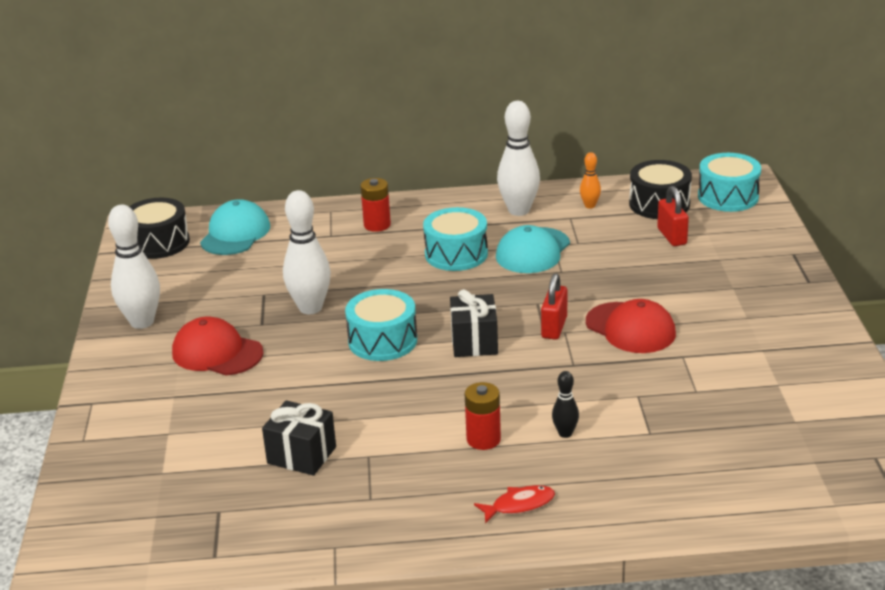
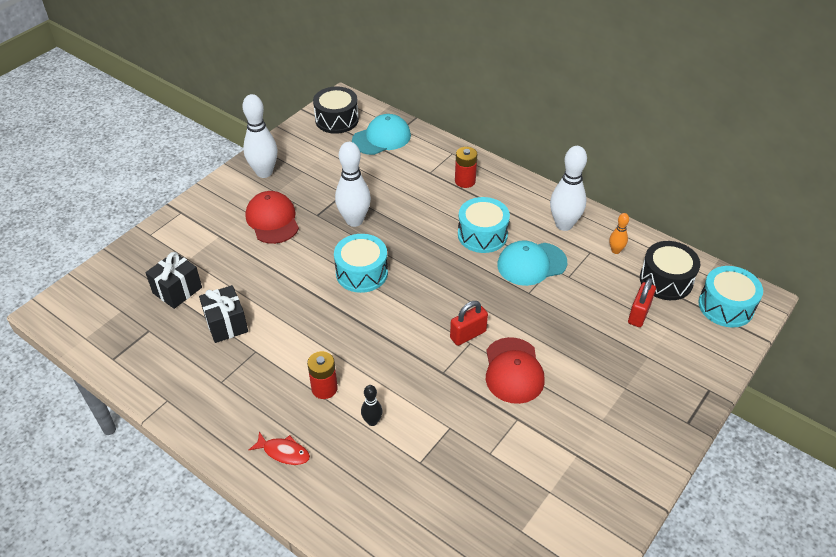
camera: 40 degrees right, 15 degrees up
(474, 342) = (408, 311): black gift -> black gift (177, 290)

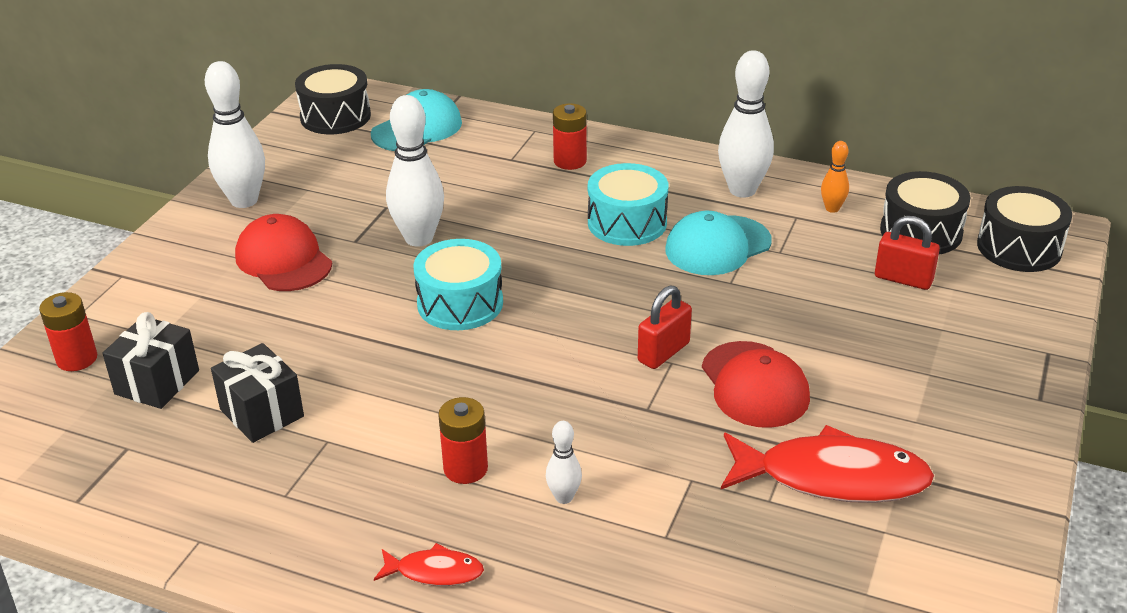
camera: 15 degrees left, 10 degrees down
(140, 264) = (77, 359): none -> red battery
(372, 421) = (564, 497): black bowling pin -> white bowling pin
(533, 447) = (832, 477): none -> red fish
(639, 314) = (903, 279): red padlock -> red padlock turned 75 degrees counterclockwise
(726, 306) = (1019, 247): turquoise drum -> black drum

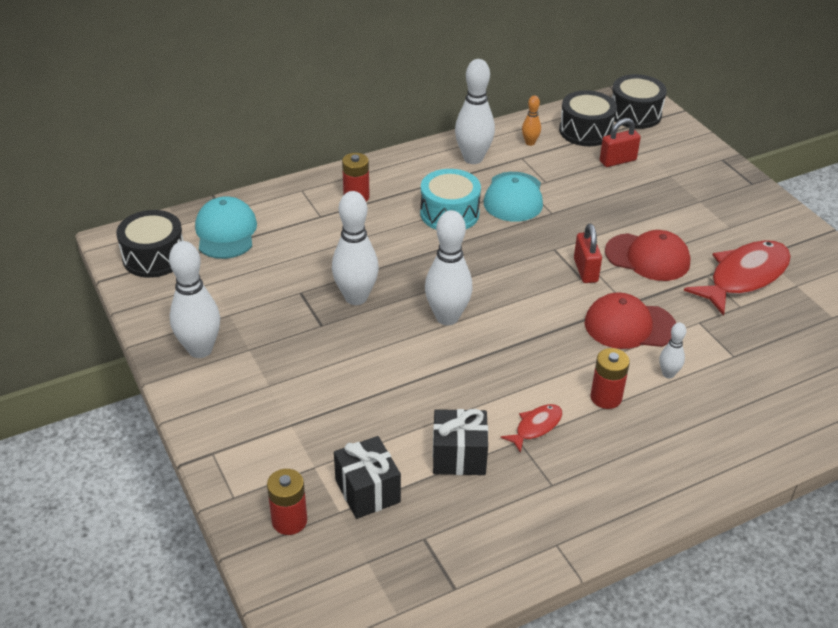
camera: 50 degrees left, 5 degrees up
(283, 260) = (300, 366): red cap -> red cap (629, 326)
(434, 572) = (681, 455): red fish -> red fish (536, 427)
(460, 303) = (447, 317): turquoise drum -> white bowling pin

